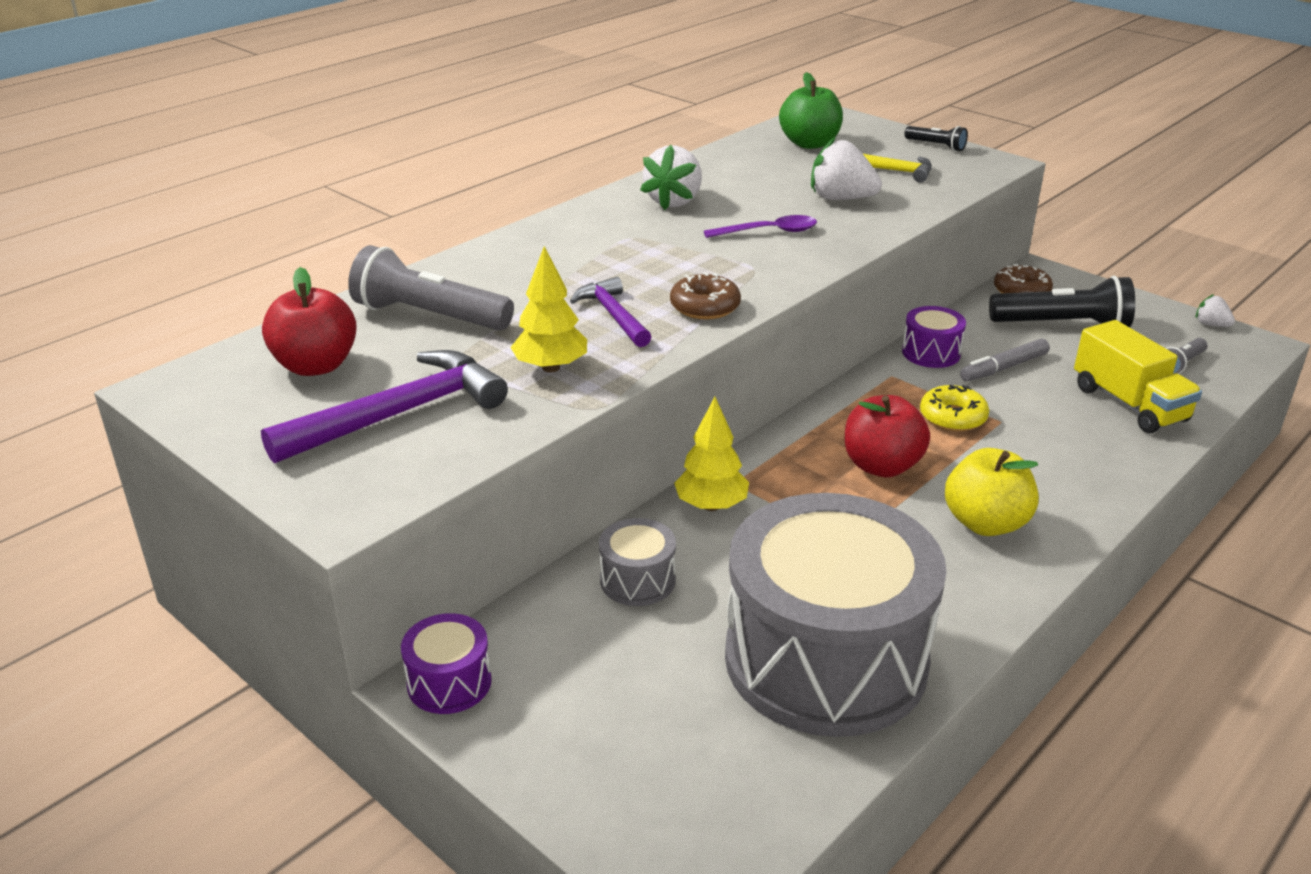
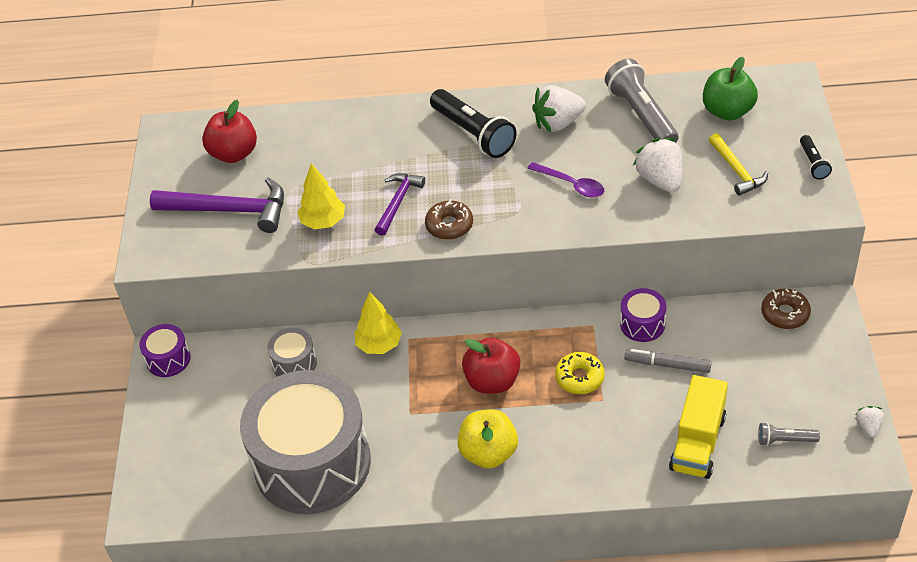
camera: 50 degrees right, 15 degrees up
(429, 316) = (318, 147): grey flashlight -> grey flashlight (641, 115)
(1062, 325) = (763, 358): black flashlight -> black flashlight (473, 133)

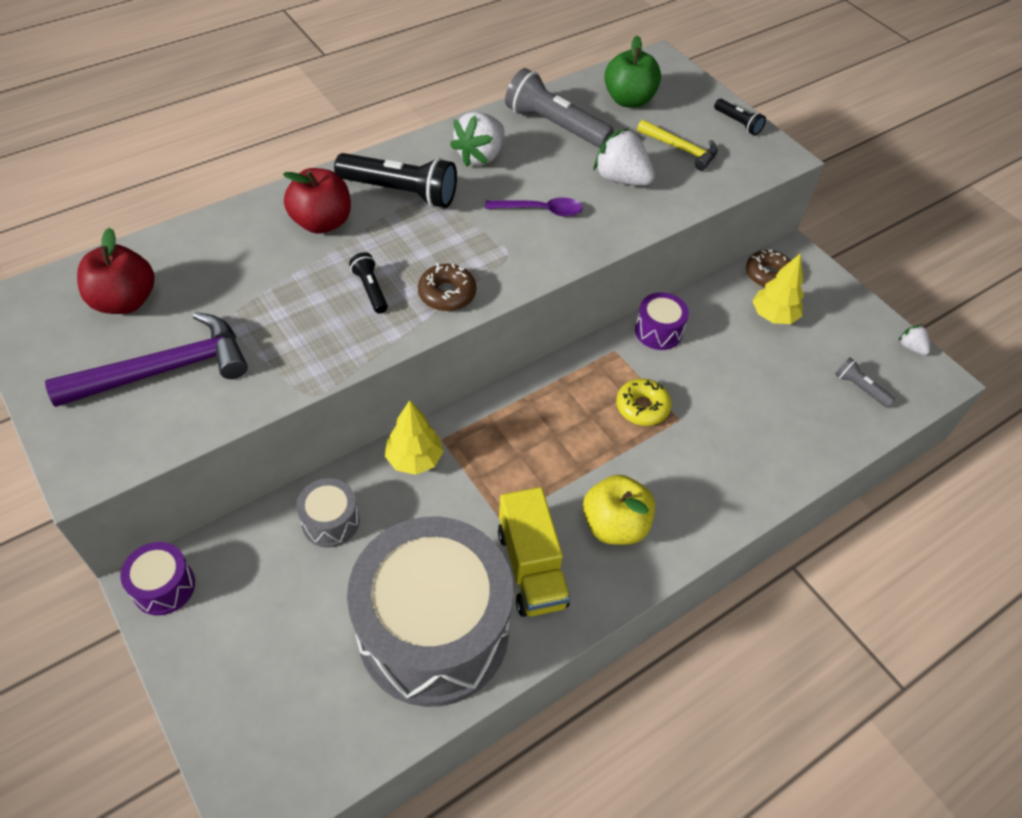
camera: 40 degrees left, 5 degrees up
(323, 222) = (297, 341): yellow tree -> yellow tree (773, 316)
(398, 202) = (370, 289): purple hammer -> black flashlight
(492, 381) = (561, 447): red apple -> red apple (322, 222)
(667, 365) = (710, 361): grey marker -> none
(697, 442) = (793, 423): yellow truck -> yellow truck (531, 567)
(785, 440) = (860, 388): grey flashlight -> grey flashlight turned 75 degrees clockwise

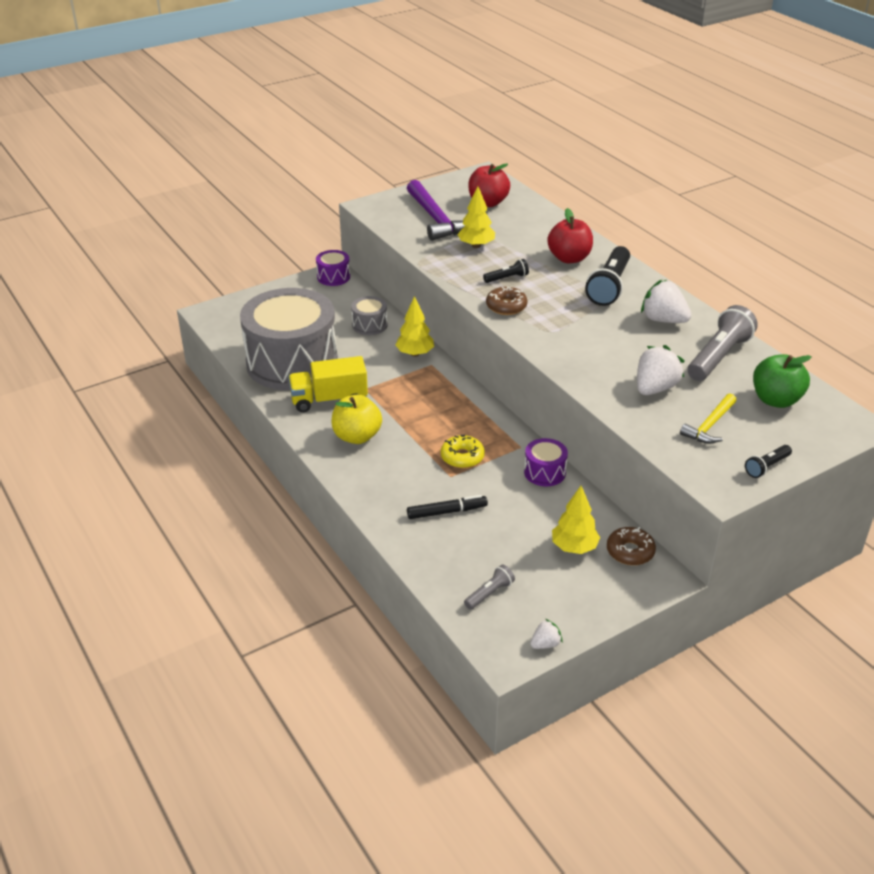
camera: 95 degrees right, 15 degrees down
(267, 320) = (476, 245): none -> yellow tree
(541, 210) = (603, 347): purple spoon -> none
(744, 424) = (447, 512): none -> black marker

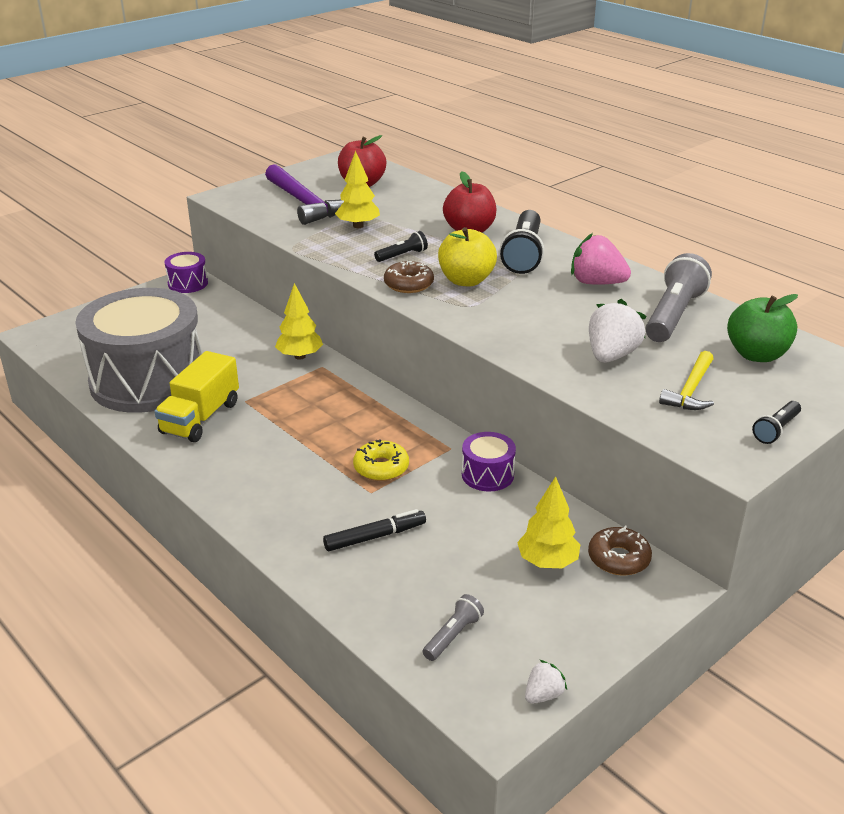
camera: 10 degrees left, 5 degrees down
(329, 399) = (201, 418): yellow truck -> yellow truck turned 45 degrees counterclockwise
(357, 436) = (242, 457): yellow apple -> yellow apple (466, 280)
(369, 325) = (239, 330): grey drum -> none
(663, 320) = (596, 283): white strawberry -> pink strawberry

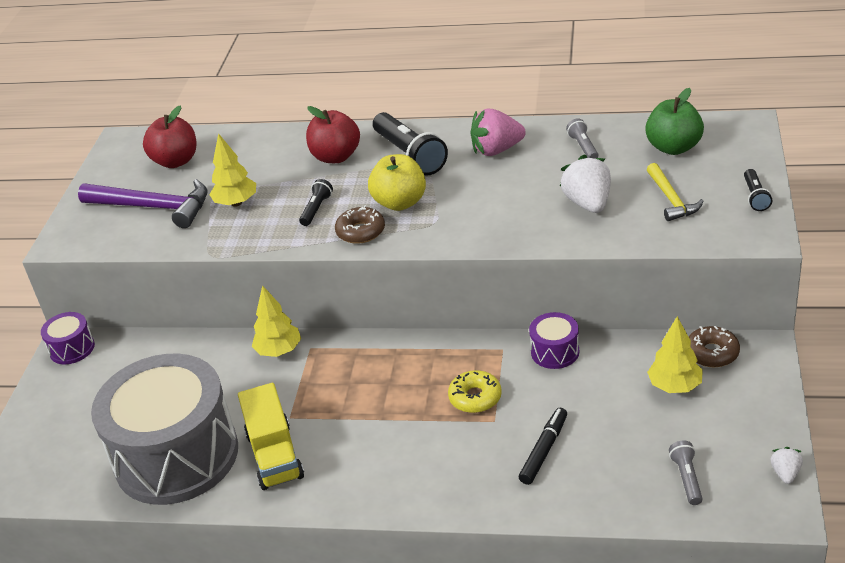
camera: 35 degrees left, 5 degrees up
(673, 315) = (583, 147): grey flashlight -> grey flashlight, size x0.50

